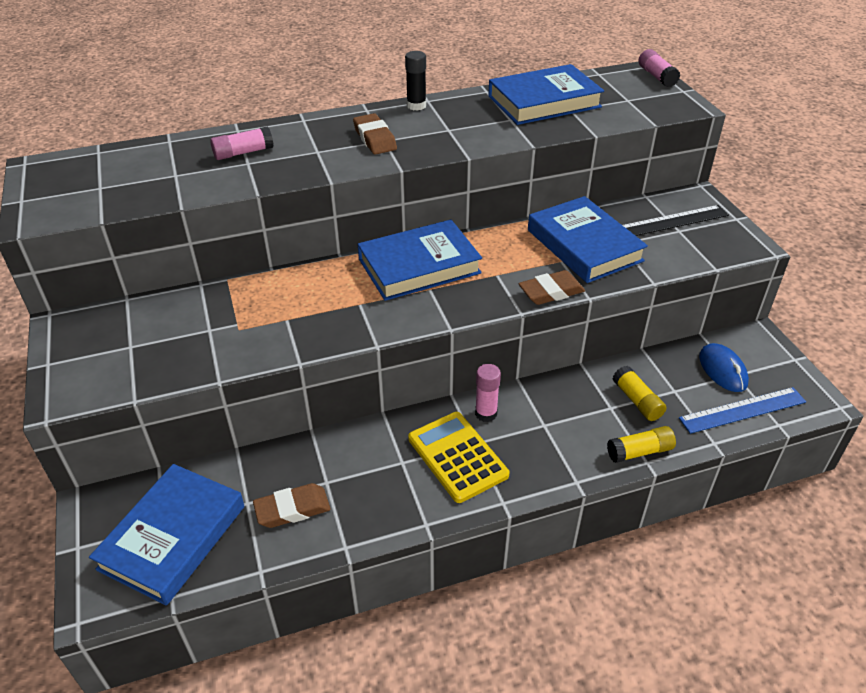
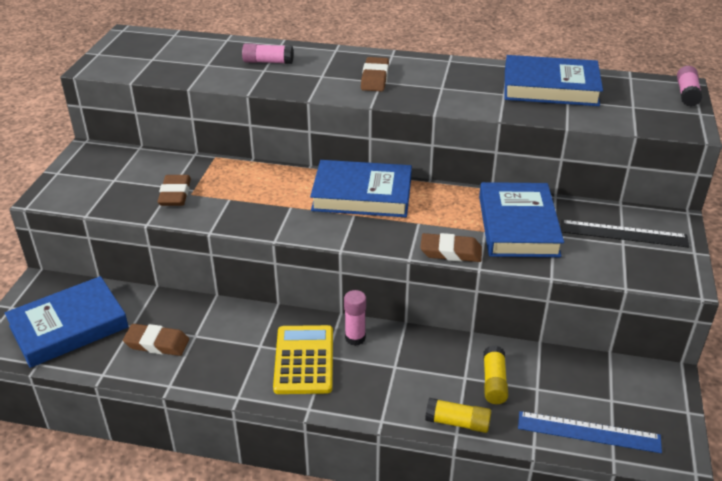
camera: 30 degrees right, 5 degrees down
(221, 336) = (175, 194): none -> brown eraser
(416, 106) = (435, 62): black glue stick -> none
(722, 370) = (602, 391): blue mouse -> none

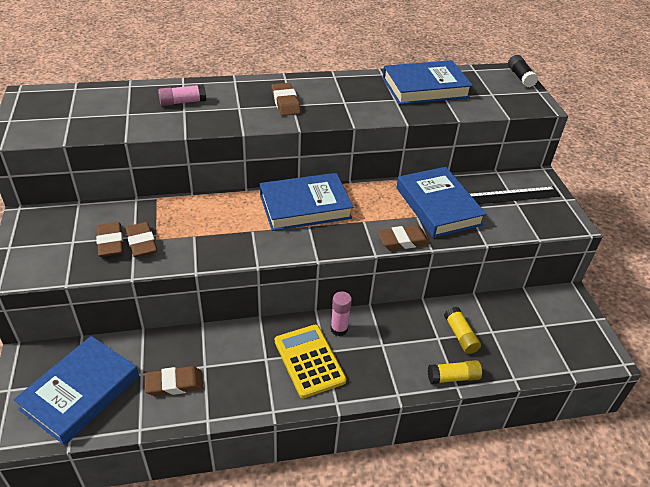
camera: 25 degrees left, 5 degrees up
(147, 188) = (110, 243): none -> brown eraser
(588, 432) = (543, 355): blue ruler -> none
(686, 94) = (520, 77): pink glue stick -> black glue stick

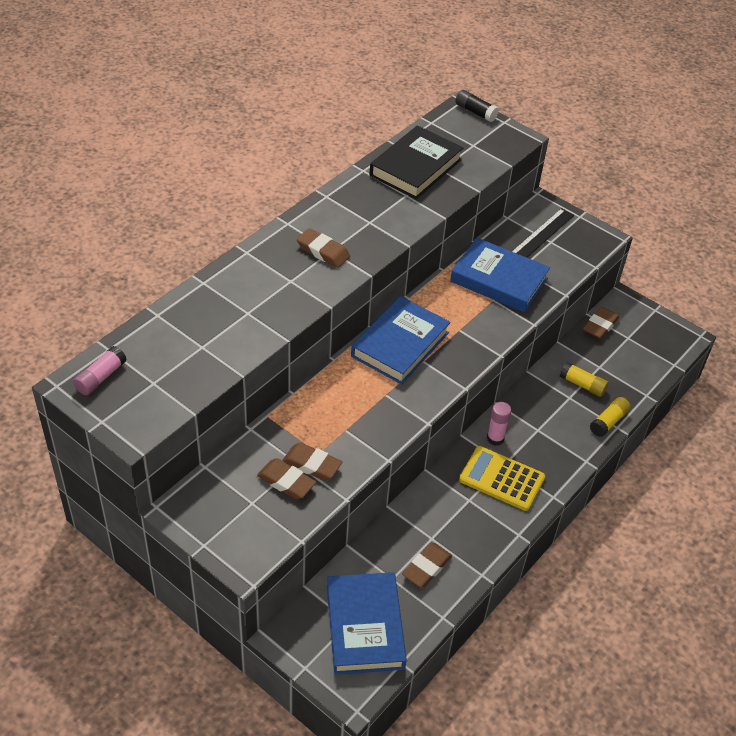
camera: 40 degrees left, 5 degrees up
(183, 102) = (234, 304): pink glue stick -> pink glue stick (101, 377)
(403, 241) = (507, 329): brown eraser -> brown eraser (600, 325)
(425, 88) = (415, 167): blue book -> black book

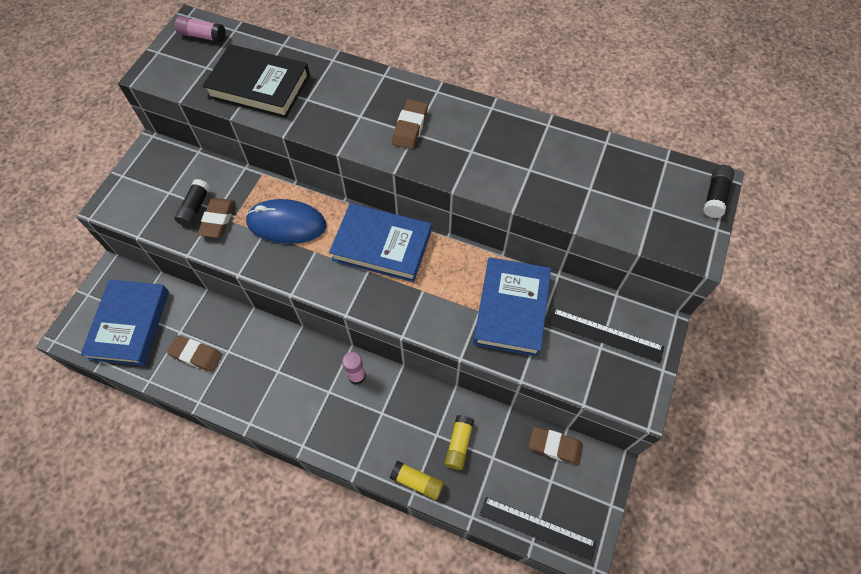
camera: 75 degrees right, 15 degrees up
(286, 482) = (195, 208): brown eraser -> black glue stick
(343, 409) = (286, 224): none -> blue mouse
(365, 626) = (130, 325): blue book -> blue book turned 60 degrees counterclockwise
(415, 167) = (579, 166): black book -> black book (259, 86)
(501, 479) = (309, 393): yellow calculator -> none
(664, 358) = (537, 528): none -> black ruler

